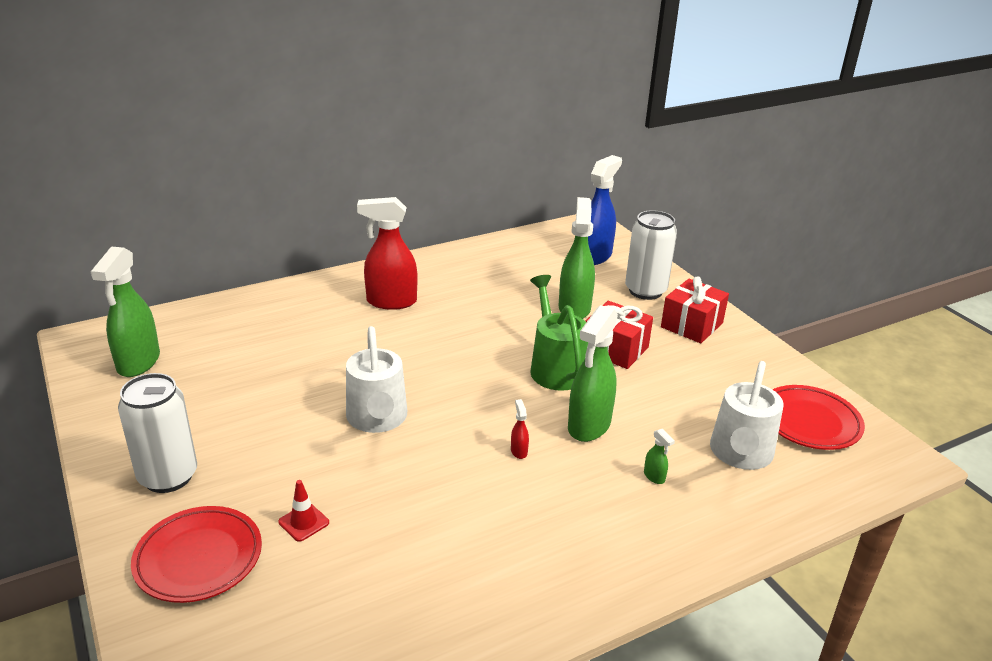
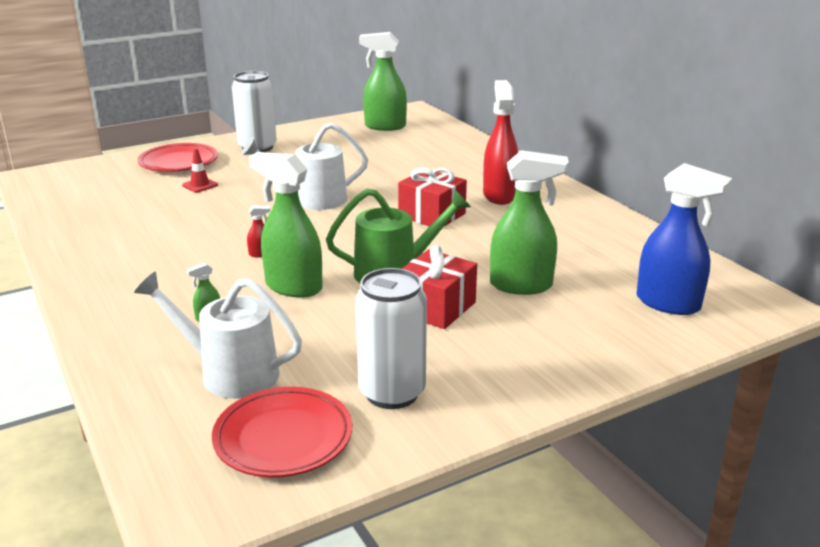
camera: 90 degrees right, 5 degrees down
(645, 291) = (588, 337): white can -> white can (392, 393)
(691, 325) = (507, 366): red gift -> red gift (432, 215)

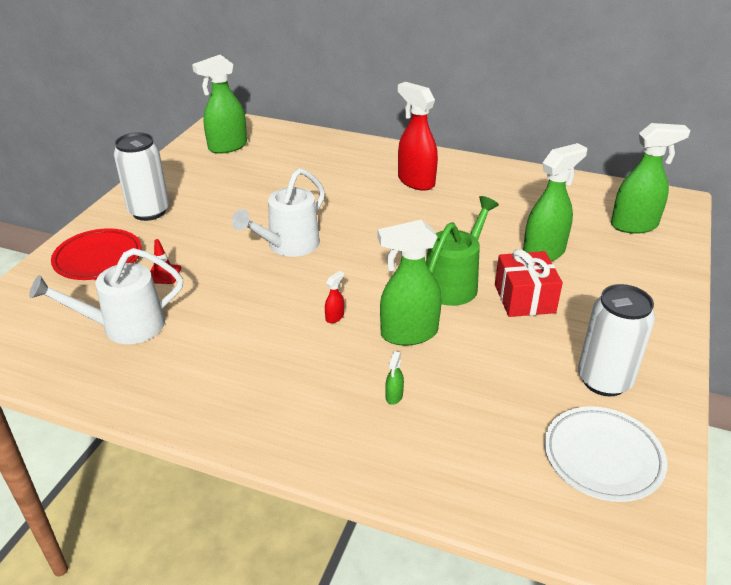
camera: 40 degrees left, 10 degrees up
(229, 373) = (488, 433): white watering can -> white watering can (124, 327)
(283, 438) = (602, 457): red plate -> white plate
(432, 215) = (399, 220): red gift -> none
(668, 304) = (634, 225): blue spray bottle -> green spray bottle

